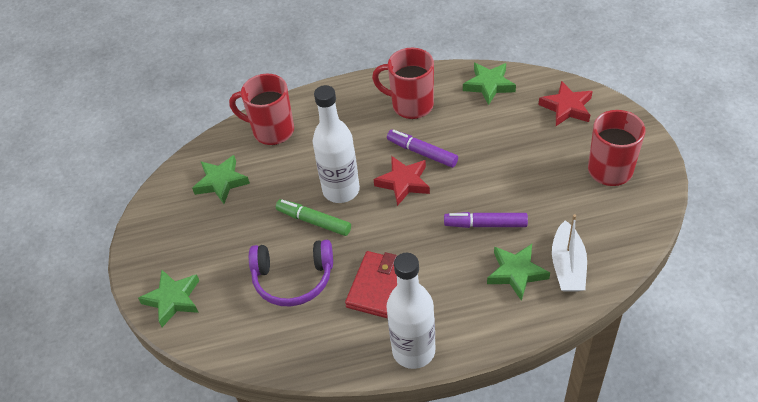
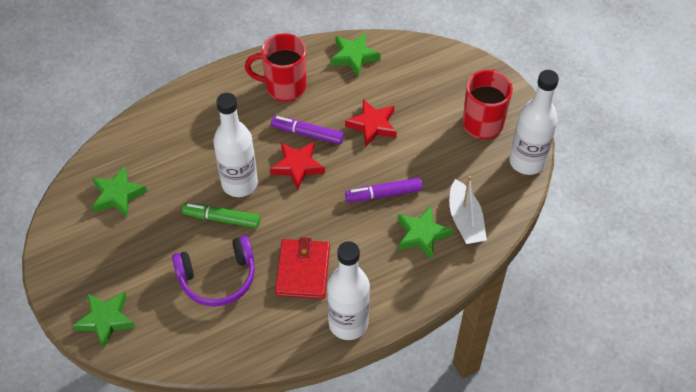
camera: 20 degrees left, 5 degrees up
(272, 131) = (153, 134): red mug -> none
(566, 107) = (430, 68): red star -> red star (372, 125)
(651, 216) = (526, 162): none -> white bottle

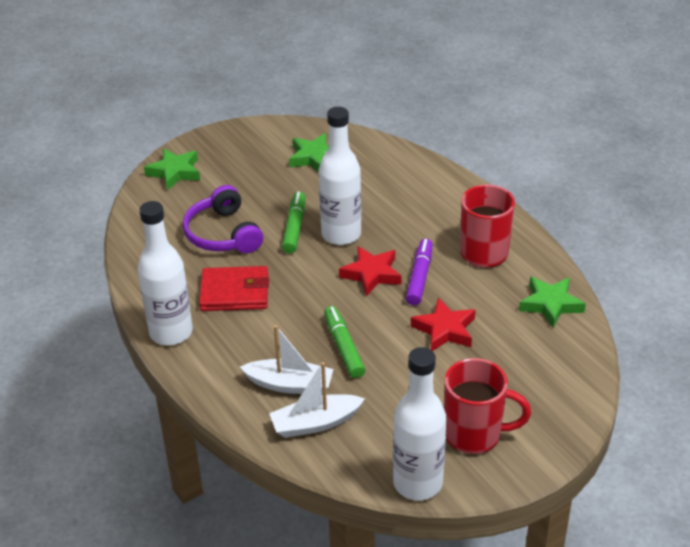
camera: 85 degrees right, 15 degrees down
(384, 194) = (343, 347): purple marker -> green marker
(422, 235) = (290, 384): green star -> white boat

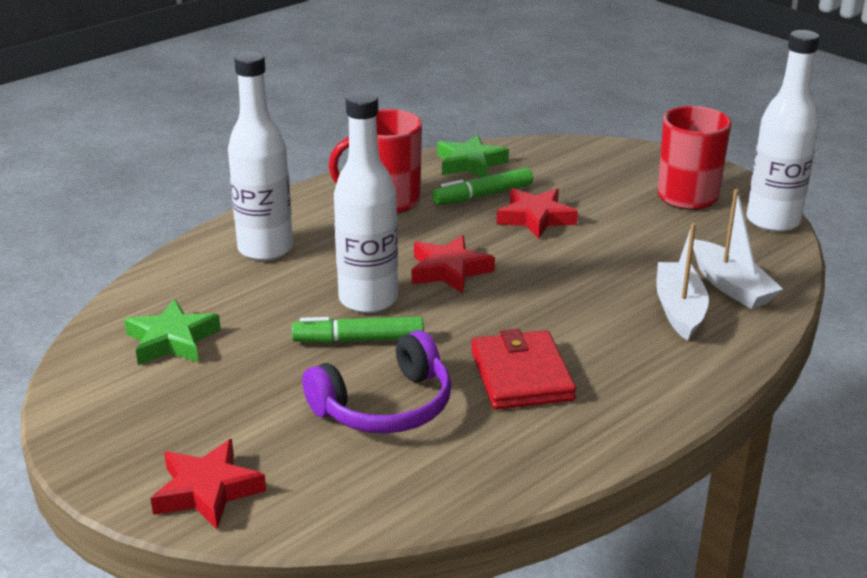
camera: 100 degrees left, 10 degrees down
(171, 332) = (631, 422): white bottle -> white bottle (265, 249)
(175, 172) = (207, 491): green star -> red star
(343, 347) = (595, 279): green marker -> green marker (483, 195)
(419, 277) = (446, 238): purple marker -> none

